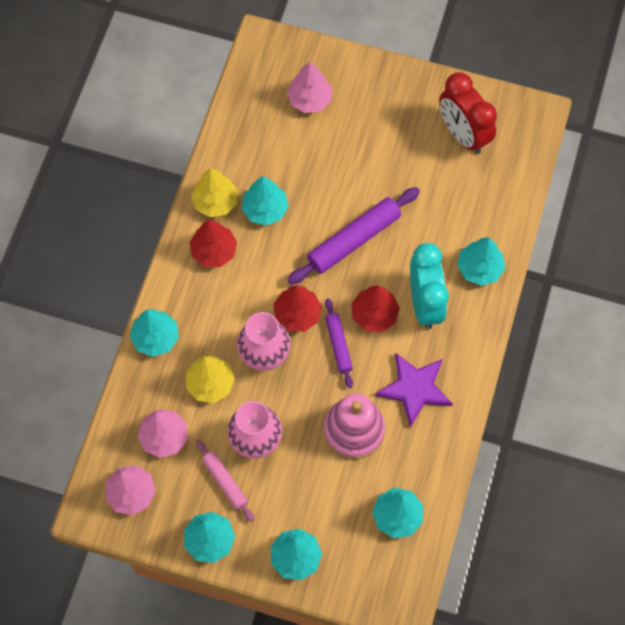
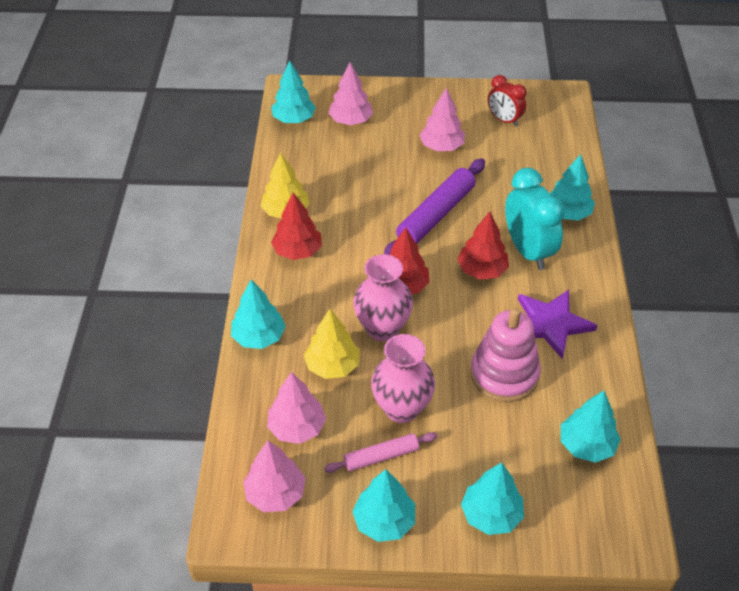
camera: 15 degrees left, 20 degrees down
(225, 482) = (381, 456): pink rolling pin -> pink rolling pin turned 60 degrees counterclockwise
(265, 209) = (338, 208): turquoise tree -> turquoise tree (294, 119)
(338, 345) = (456, 303): purple rolling pin -> none
(388, 155) = (441, 147): none -> pink tree
(463, 134) = (504, 120): red clock -> red clock, size x0.61

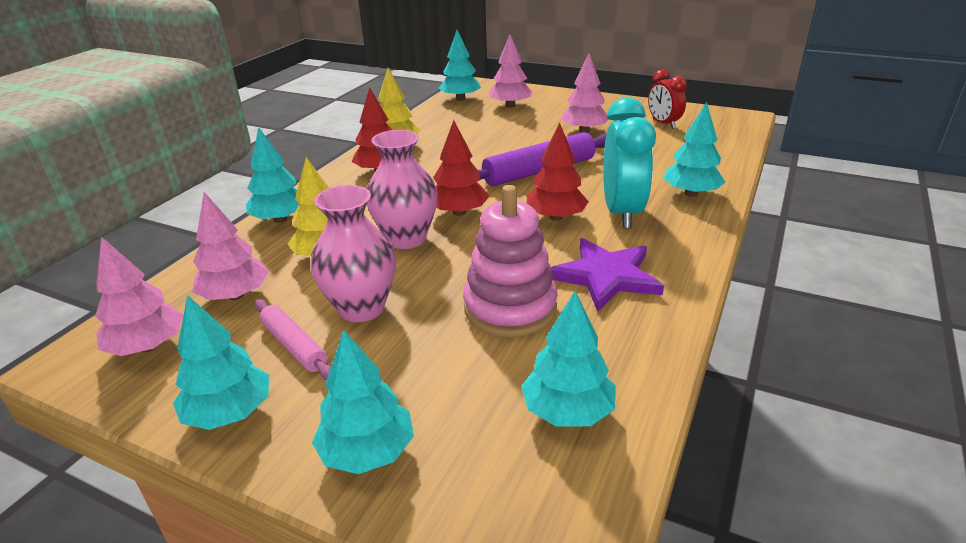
camera: 25 degrees right, 15 degrees down
(381, 456) = (294, 346): pink rolling pin -> pink rolling pin turned 45 degrees clockwise

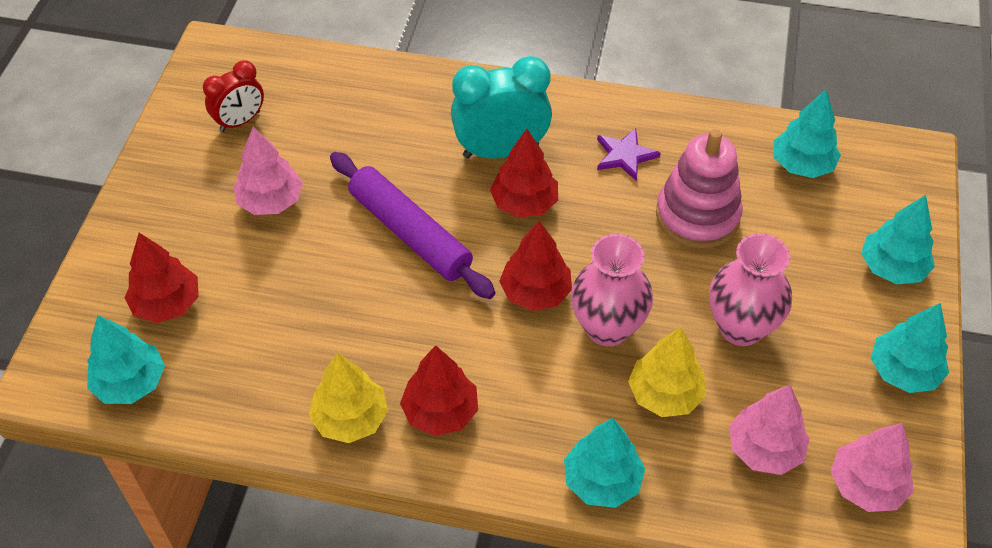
camera: 105 degrees left, 20 degrees up
(294, 346) = (812, 360): pink rolling pin -> none
(510, 106) = (167, 304): pink tree -> red tree
(606, 276) = (625, 155): purple star -> purple star, size x0.63
(691, 193) = (444, 98): turquoise tree -> none

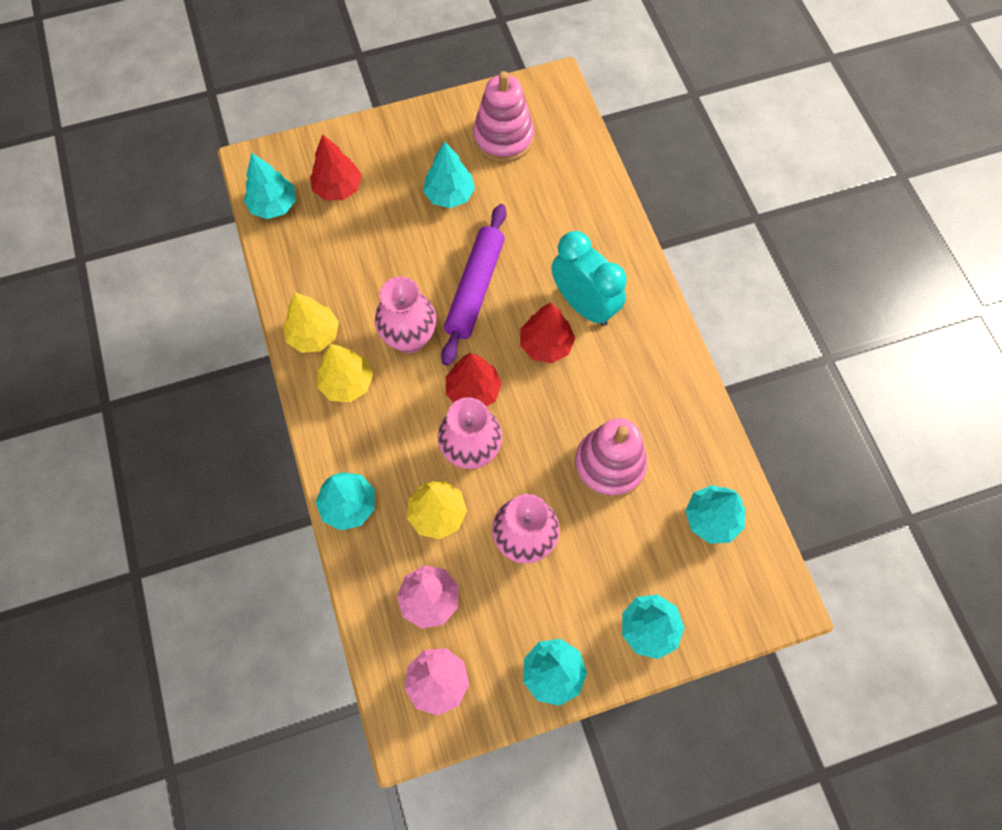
camera: 60 degrees right, 15 degrees up
(240, 121) = (503, 138): red clock -> pink stacking toy
(271, 201) = (449, 195): pink tree -> turquoise tree
(427, 322) = (409, 338): none -> pink vase
(440, 412) = (347, 383): red tree -> yellow tree
(625, 155) = (635, 388): purple star -> none

